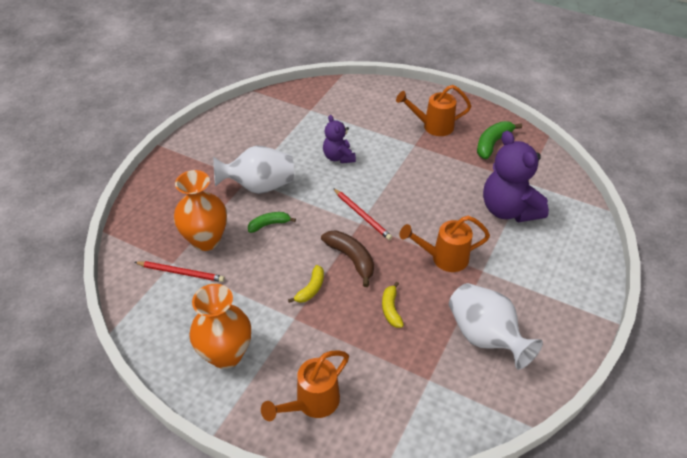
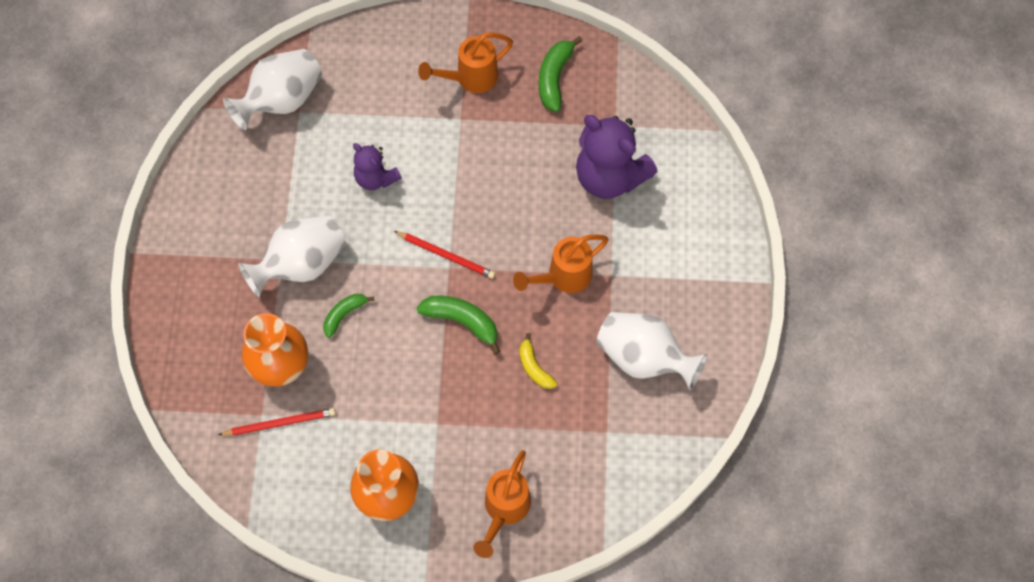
camera: 25 degrees left, 20 degrees up
(303, 101) = (282, 100): none -> white vase
(311, 289) = (437, 380): yellow banana -> none
(351, 259) = (462, 321): brown banana -> green banana

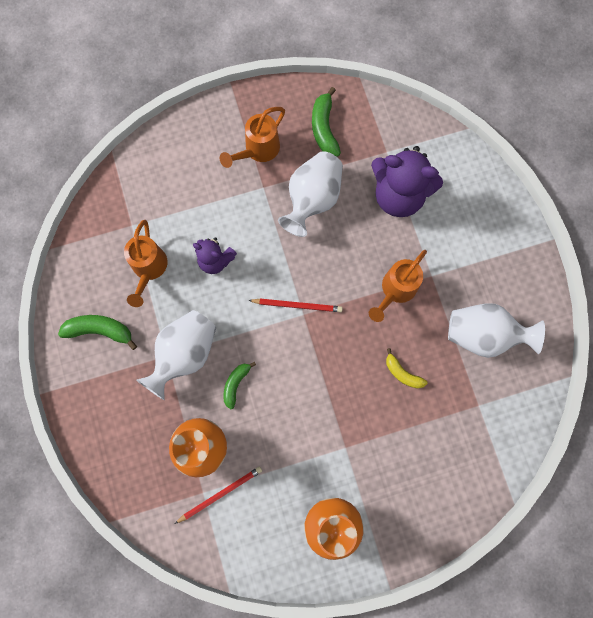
camera: 20 degrees left, 10 degrees up
(282, 100) = (113, 221): white vase -> white vase (312, 199)
(462, 321) = (331, 356): green banana -> green banana (100, 330)
(504, 510) = (425, 499): orange watering can -> orange watering can (149, 269)

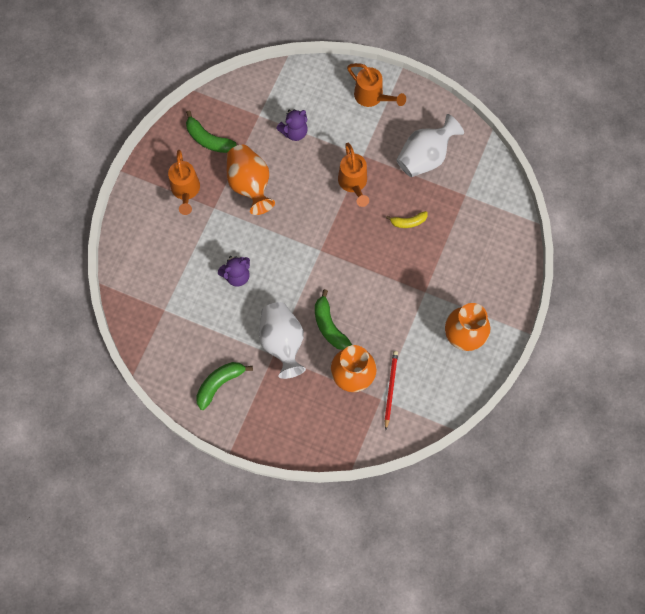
camera: 50 degrees left, 5 degrees down
(149, 269) = (205, 322): orange watering can -> orange watering can (372, 97)
(236, 384) = (329, 326): green banana -> green banana, size x1.53
(297, 305) = (311, 249): red pencil -> none
(312, 199) = (250, 185): white vase -> orange vase
(398, 195) = (294, 132): purple teddy bear -> purple teddy bear, size x0.56

